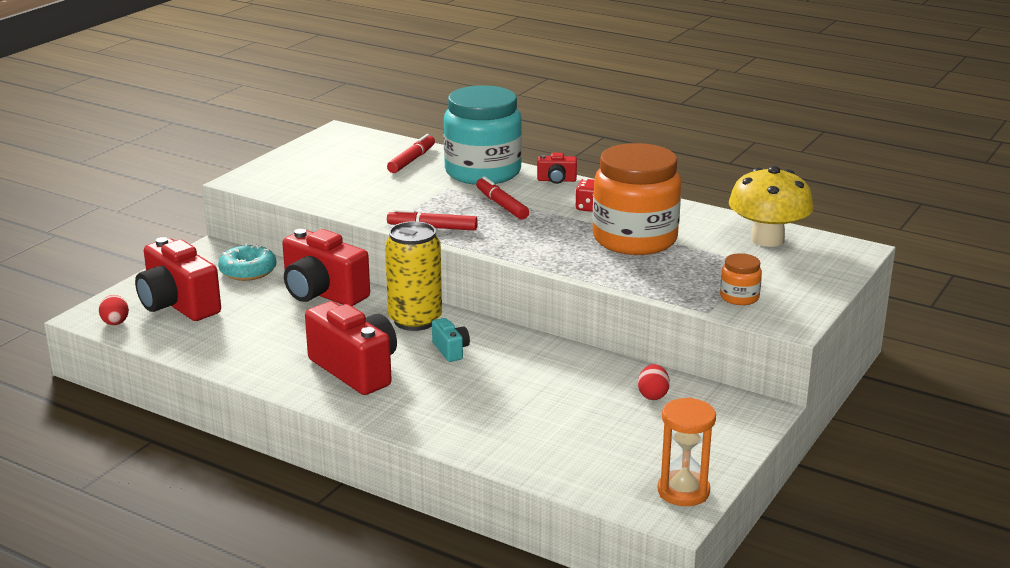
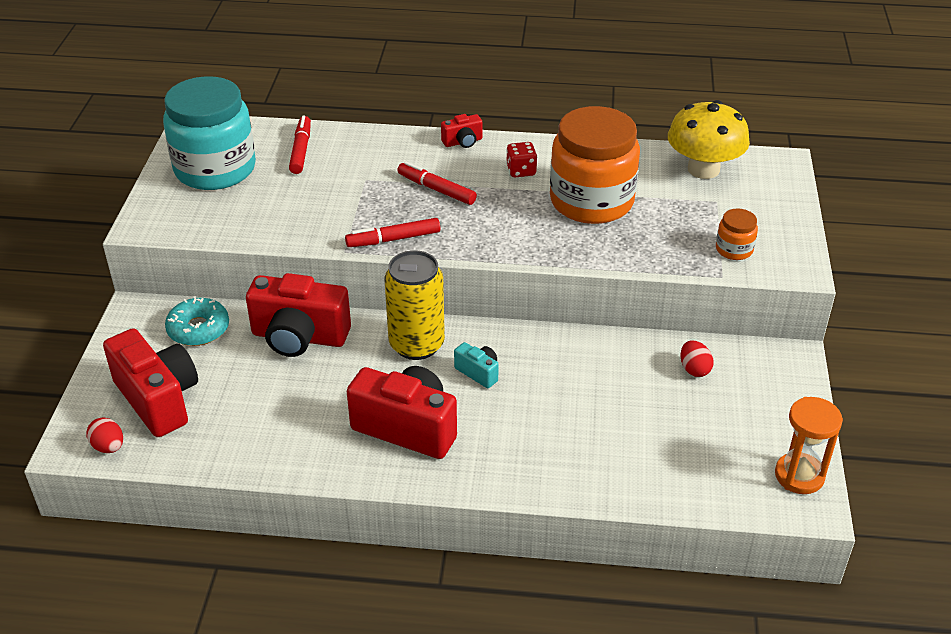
camera: 25 degrees left, 15 degrees up
(178, 305) = (158, 399): red camera -> red camera turned 150 degrees counterclockwise
(483, 172) = (384, 149): turquoise jar -> turquoise jar (215, 169)

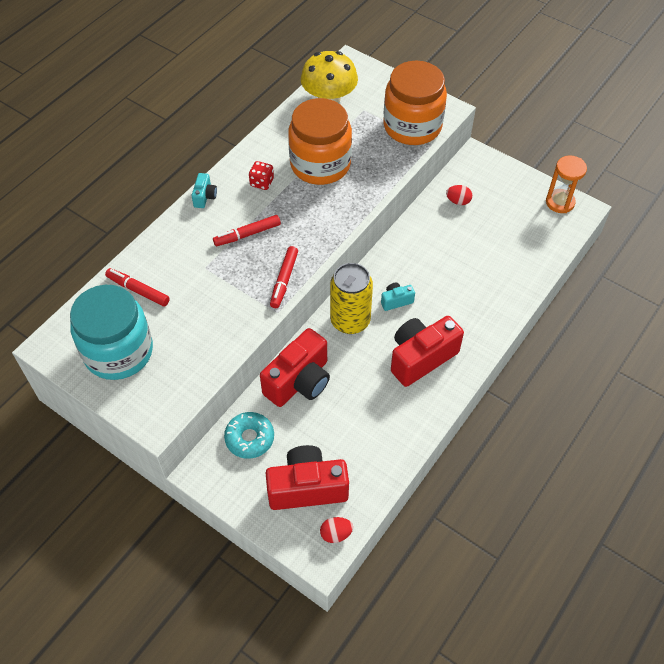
camera: 60 degrees left, 15 degrees up
(463, 142) = (205, 197): red camera -> turquoise camera
(734, 249) = (412, 126): orange jar -> orange jar, size x2.35

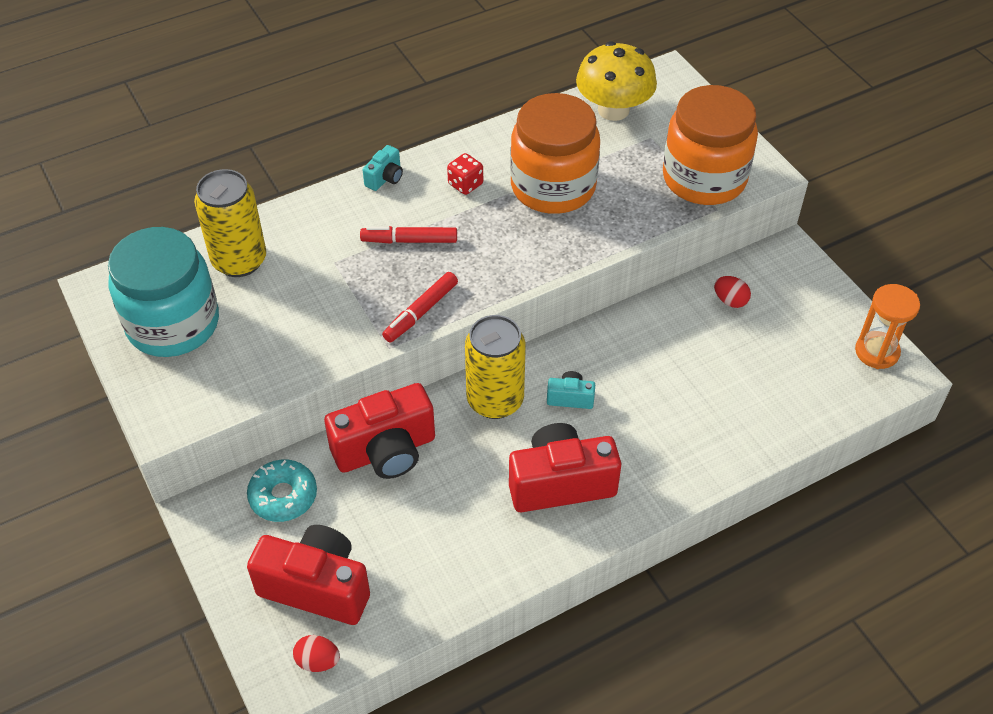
camera: 25 degrees right, 5 degrees down
(138, 290) = (239, 260): red marker -> yellow can

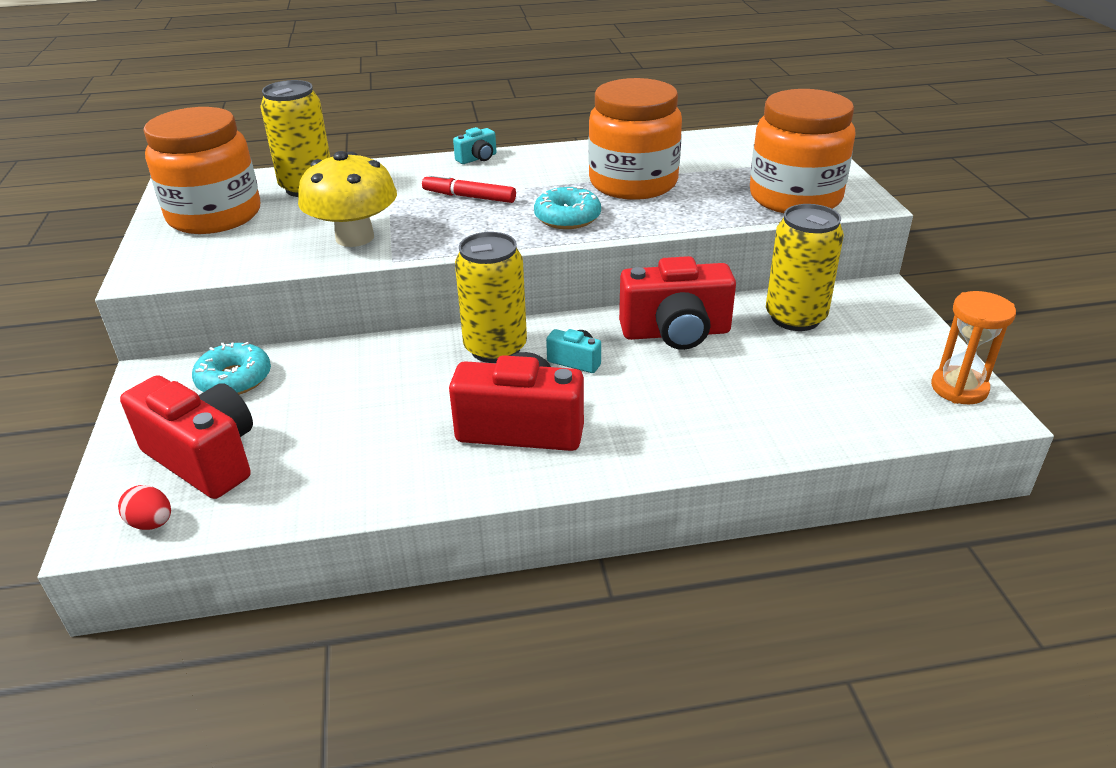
camera: 20 degrees right, 15 degrees down
(173, 324) = (215, 215): turquoise jar -> orange jar
(386, 451) = (358, 365): red camera -> red camera (676, 333)
(421, 312) = (442, 242): red marker -> none
(465, 184) = (549, 171): red dice -> none
(516, 251) = (567, 217): none -> turquoise donut
(613, 110) = (724, 146): yellow mushroom -> yellow mushroom (355, 237)
(730, 301) = (795, 317): red egg -> yellow can

